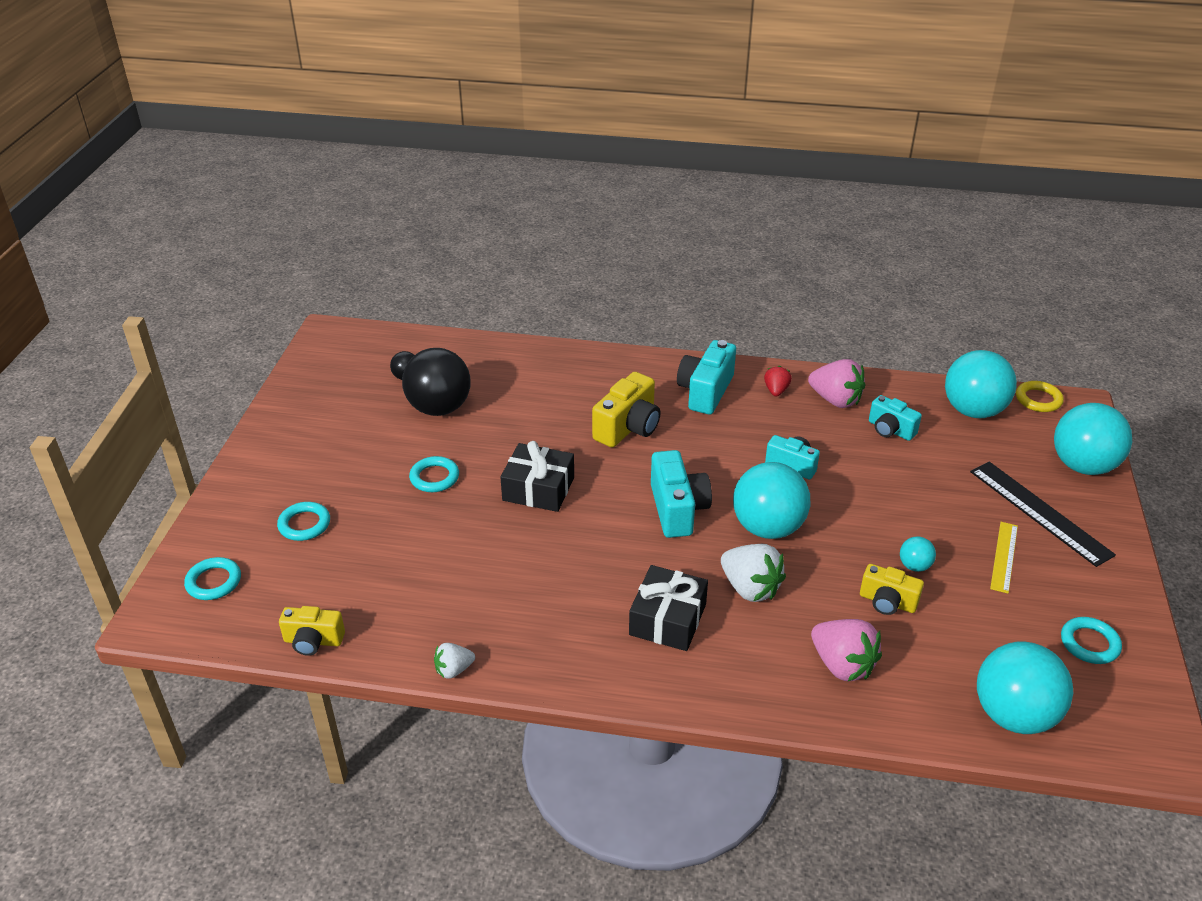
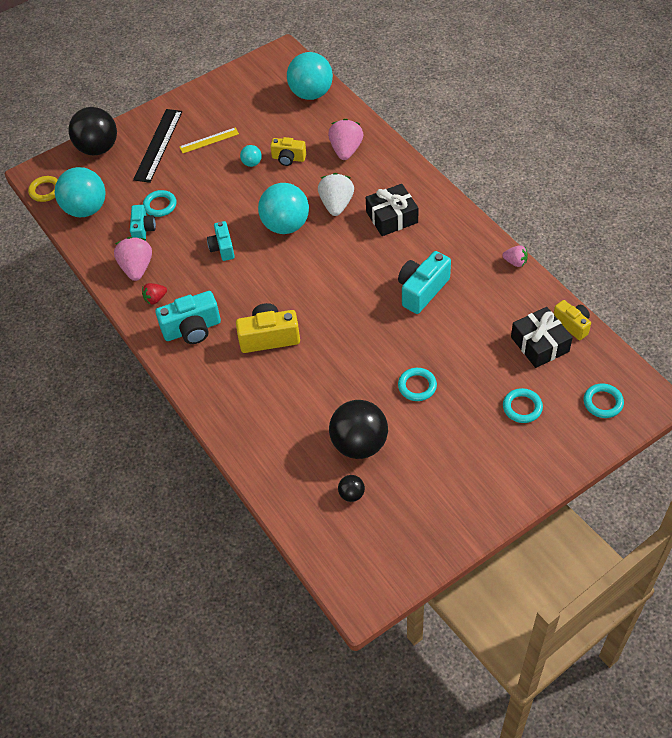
camera: 130 degrees left, 15 degrees up
(453, 670) = (515, 262): white strawberry -> pink strawberry
(538, 489) = (368, 333): black gift -> black gift (539, 344)
(677, 509) = (313, 266): turquoise camera -> turquoise camera (422, 290)
(887, 602) = (288, 158): yellow camera -> yellow camera turned 120 degrees clockwise
(1082, 466) = (98, 148): turquoise ball -> black ball
(1089, 643) = (240, 93): turquoise ring -> turquoise ring (160, 205)

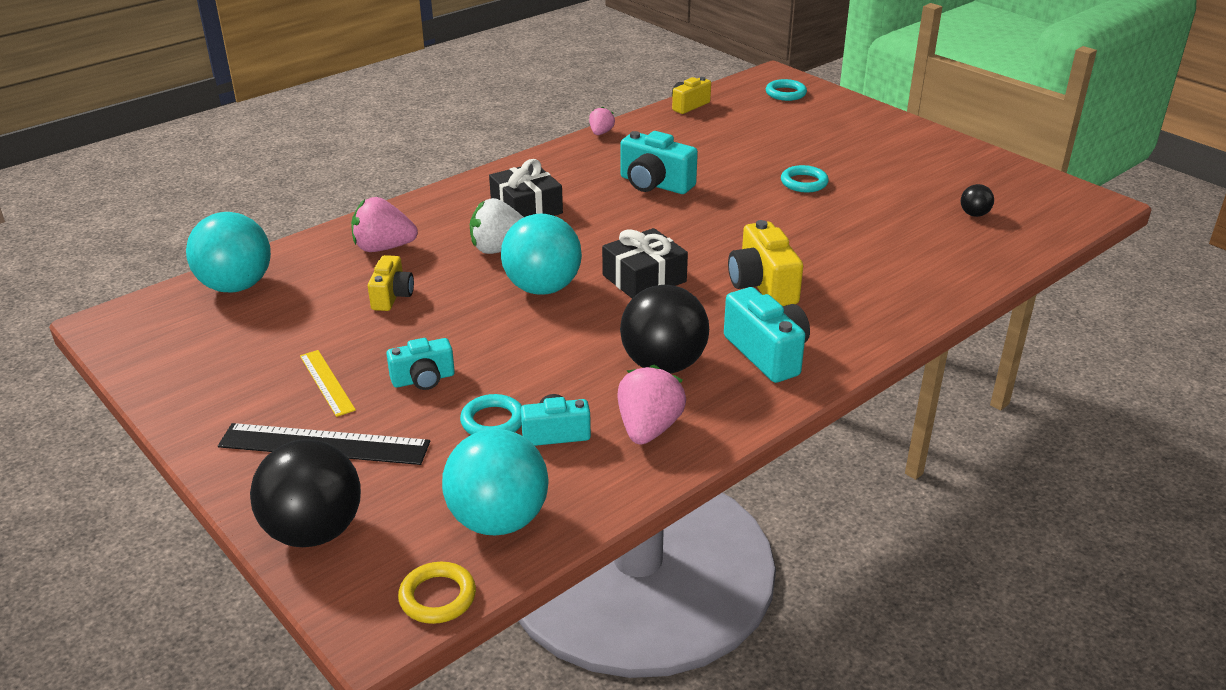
camera: 100 degrees left, 20 degrees down
(137, 268) = (649, 429): pink strawberry -> pink strawberry turned 120 degrees clockwise
(155, 299) = (714, 398): red strawberry -> none
(222, 248) = (594, 342): turquoise camera -> turquoise camera (423, 379)
(252, 163) = (397, 330): turquoise ball -> none
(359, 444) = (903, 213): black ball -> black ball (663, 365)
(522, 407) = (808, 128): turquoise ring -> none
(539, 344) = (720, 120): black gift -> black gift (644, 278)

